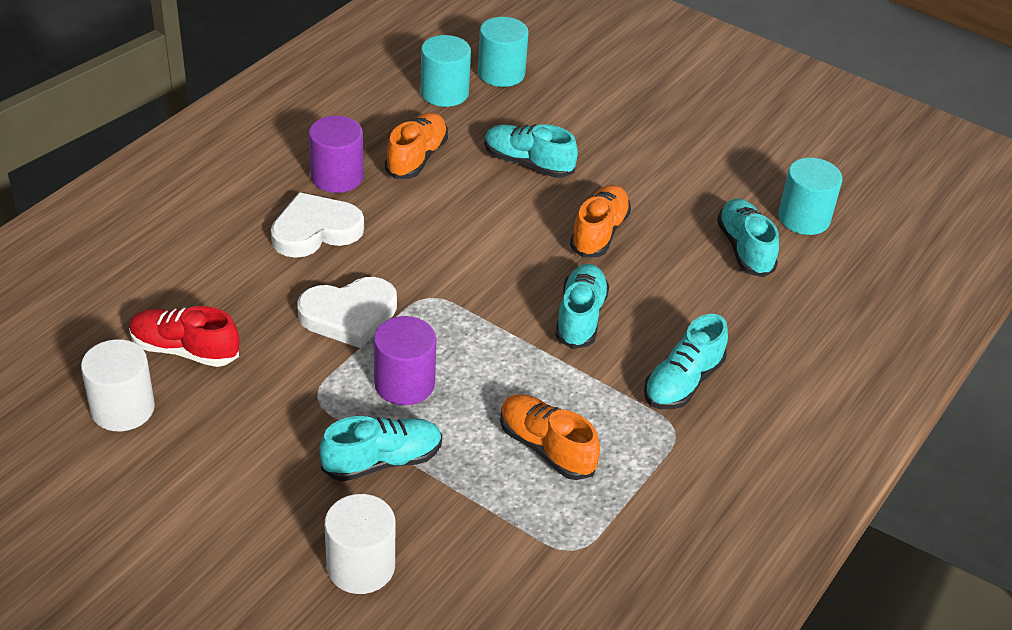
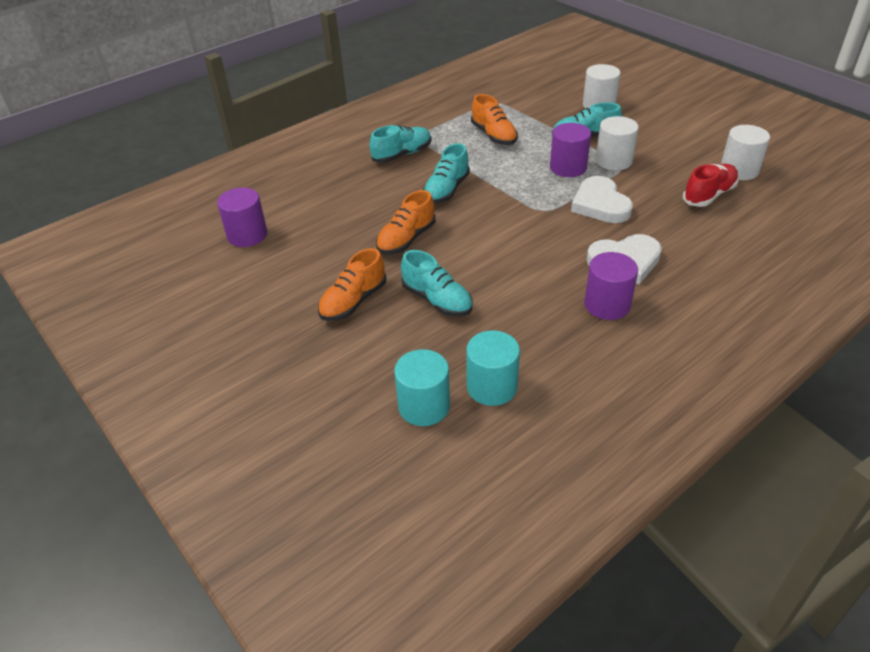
camera: 160 degrees left, 0 degrees up
(185, 350) = (709, 195): red shoe -> red shoe turned 75 degrees counterclockwise
(330, 407) = (613, 161): none -> white cylinder
(349, 315) = (600, 204): white heart -> white heart turned 105 degrees counterclockwise
(417, 158) = (534, 316): orange shoe -> orange shoe (353, 301)
(745, 249) = (308, 219): turquoise shoe -> none
(803, 218) = (247, 235): turquoise cylinder -> purple cylinder

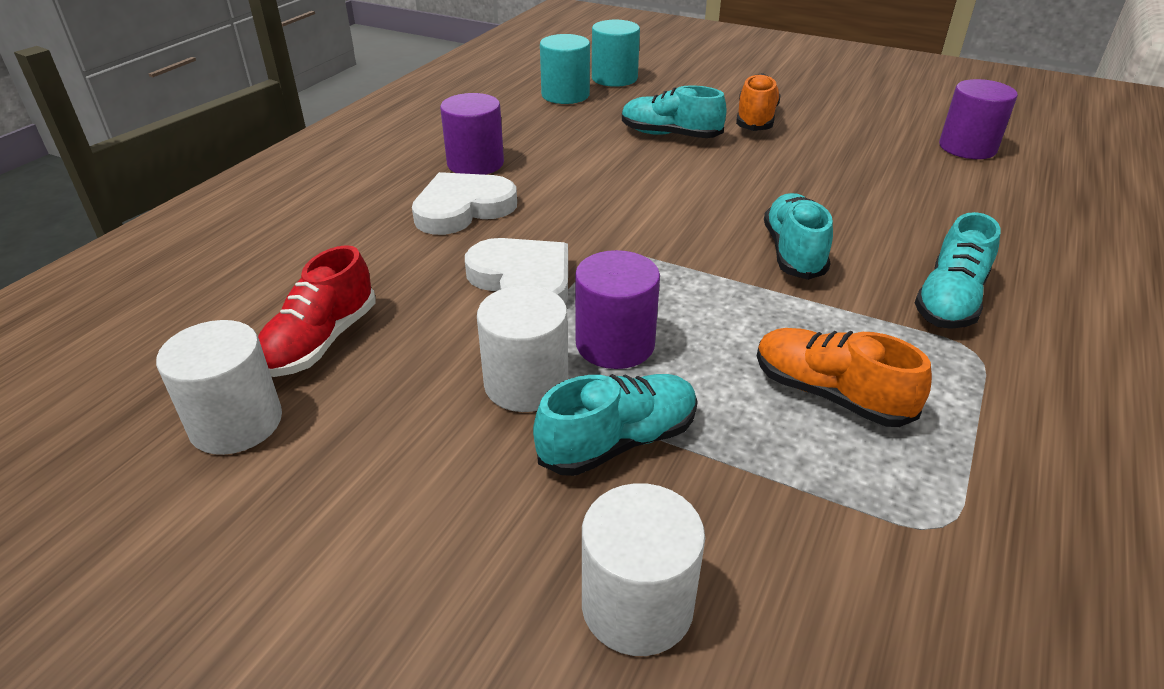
camera: 155 degrees right, 5 degrees down
(406, 239) = (771, 179): orange shoe -> none

